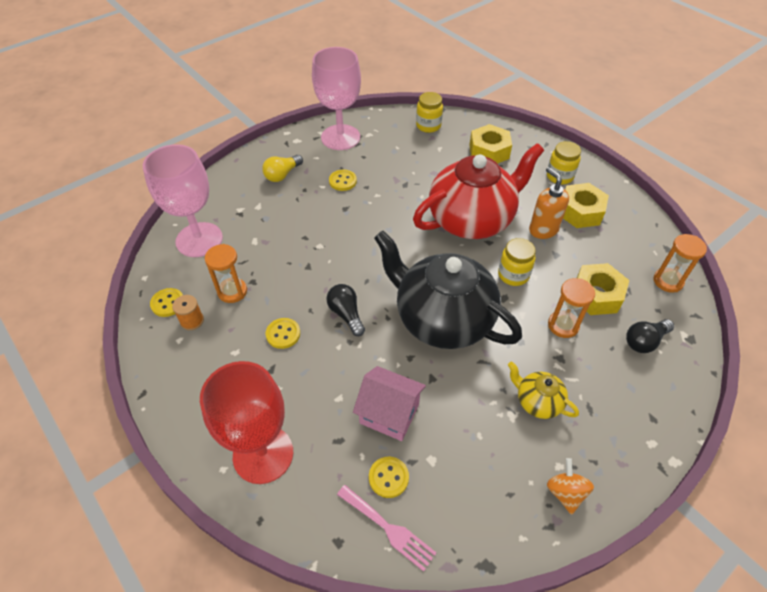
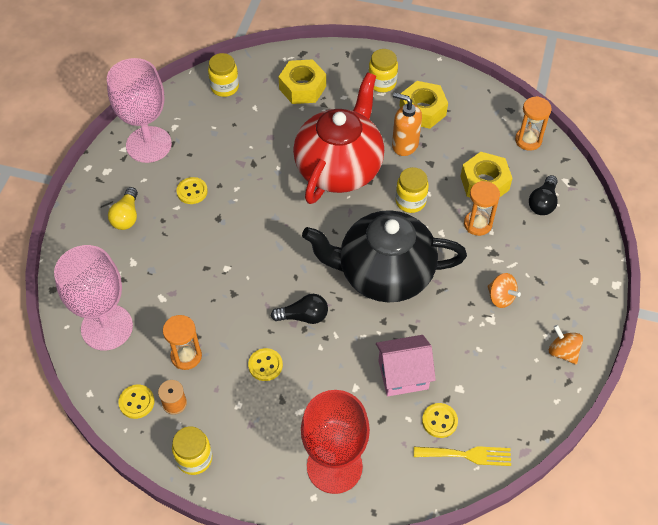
camera: 35 degrees left, 5 degrees up
(166, 372) = (194, 458): none -> yellow jar
(346, 314) = (303, 316): black light bulb -> black light bulb turned 150 degrees clockwise
(388, 529) = (467, 455): pink fork -> yellow fork
(537, 401) = (501, 297): yellow teapot -> orange spinning top

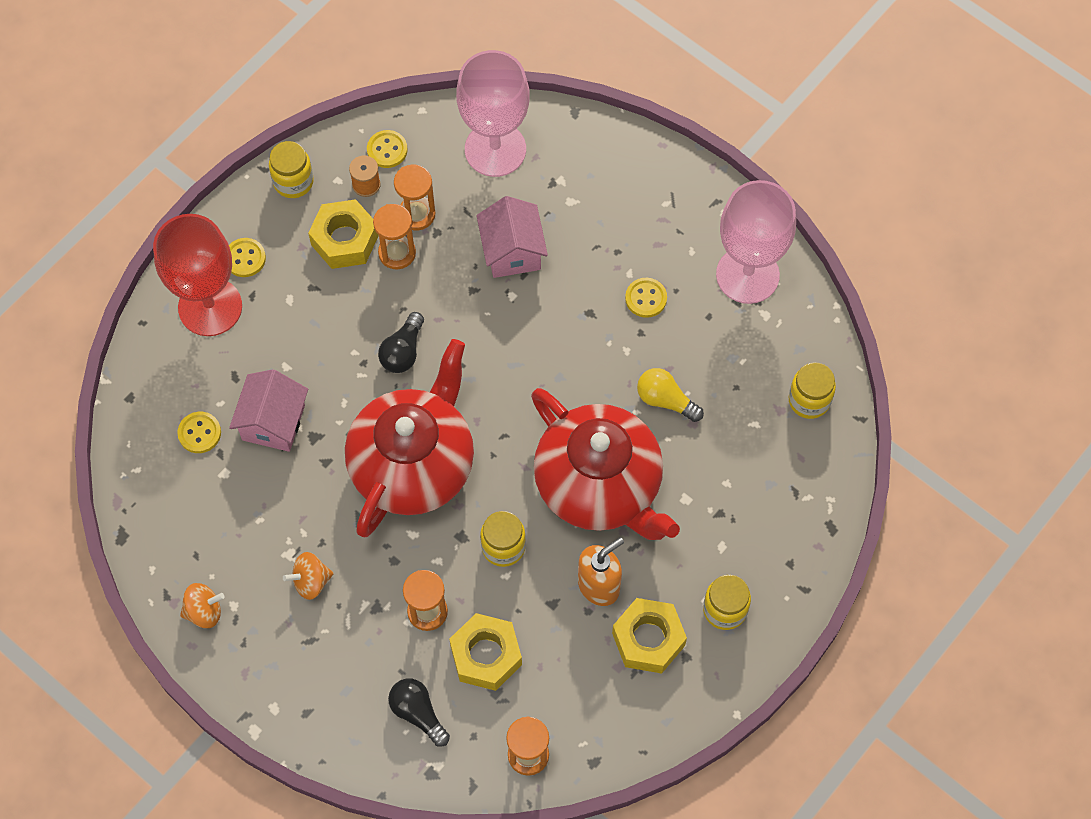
camera: 115 degrees right, 10 degrees up
(126, 216) = (642, 215): yellow light bulb -> yellow light bulb (665, 400)
(190, 282) = (512, 251): none -> pink house
(225, 355) = (397, 253): none -> orange hourglass
(265, 365) = (362, 287): yellow button -> yellow button (245, 258)
(302, 88) = (763, 499): yellow nut -> yellow nut (344, 240)
(383, 273) = (414, 464): black teapot -> red teapot
(467, 455) = (147, 441): yellow fork -> none

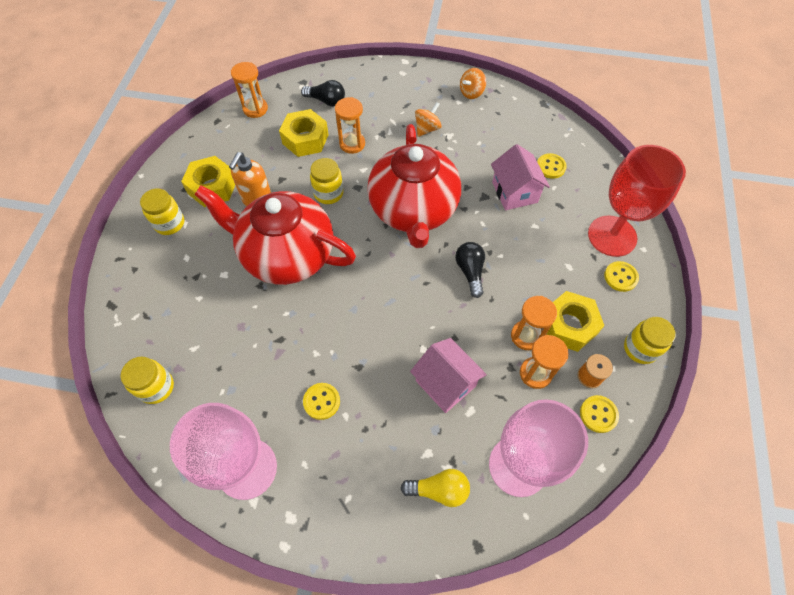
camera: 150 degrees right, 5 degrees down
(665, 400) = (268, 331): yellow light bulb -> yellow light bulb (439, 490)

